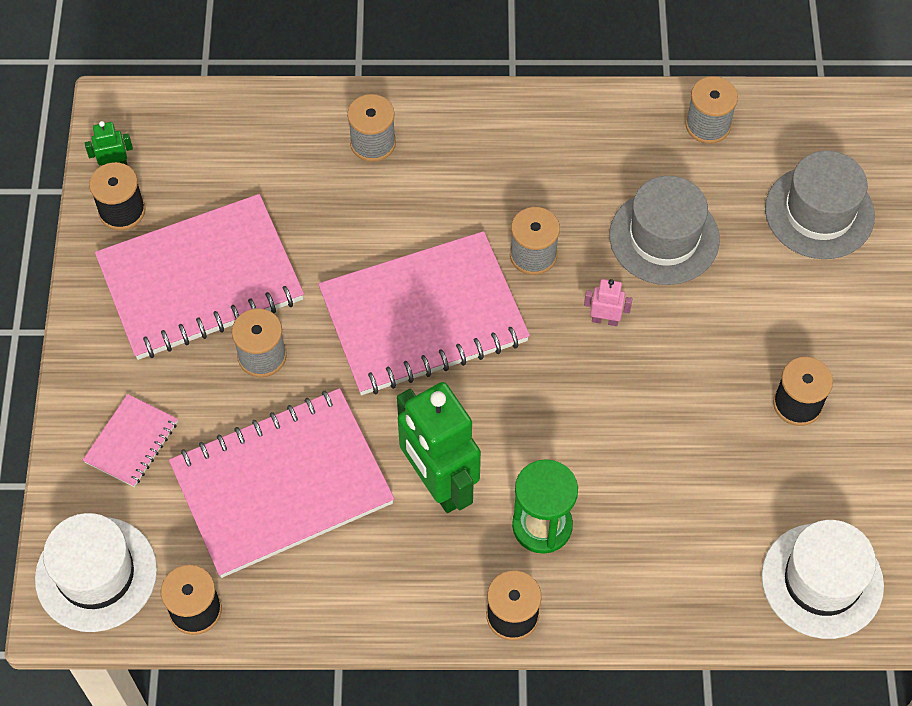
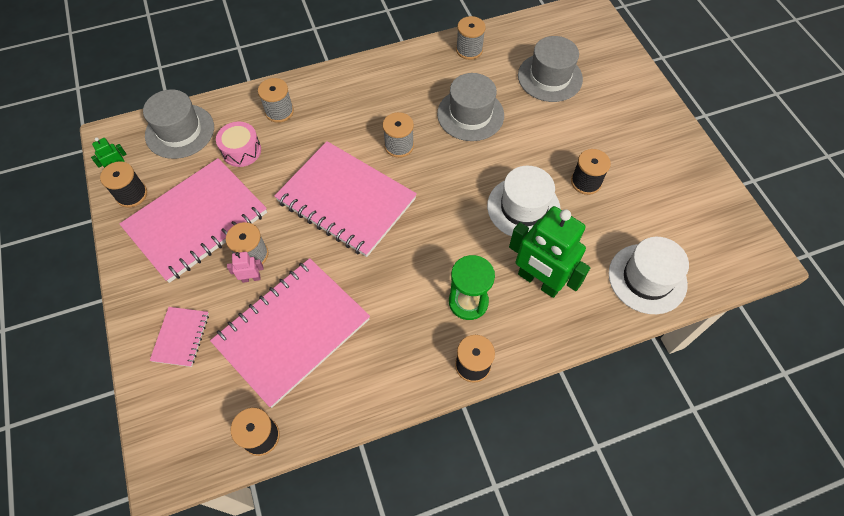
camera: 20 degrees left, 0 degrees up
(96, 574) = (182, 436): white hat -> white hat (523, 207)
(217, 131) = (180, 131): none -> grey hat
(297, 190) = (241, 151): none -> pink drum
(423, 317) = (346, 200): pink notebook -> pink notebook turned 75 degrees clockwise
(438, 483) = (393, 297): green robot -> green robot (538, 281)
(605, 320) = (456, 169): pink robot -> pink robot (251, 278)

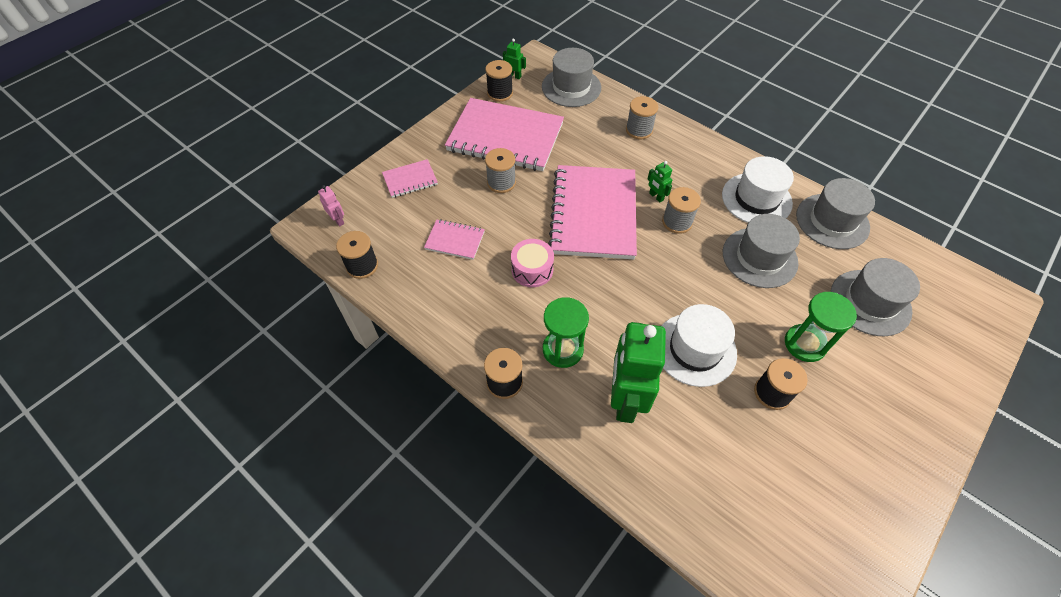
camera: 60 degrees right, 5 degrees down
(241, 151) = (584, 128): pink drum -> pink drum (532, 270)
(251, 278) = (482, 192): pink robot -> pink robot (338, 220)
(292, 332) = (455, 240): pink notebook -> pink notebook, size x0.45
(362, 144) = (656, 197): none -> green robot
(469, 50) = (832, 221): grey spool -> grey hat
(559, 137) = (805, 344): none -> green hourglass
(647, 278) = (705, 505): white hat -> white hat (756, 199)

